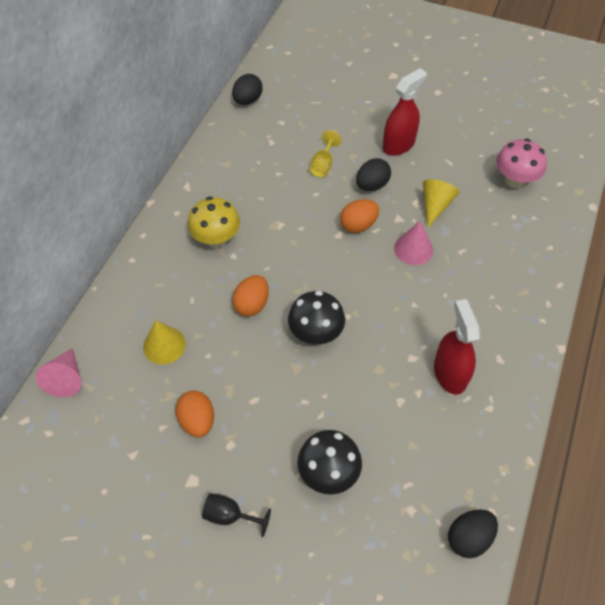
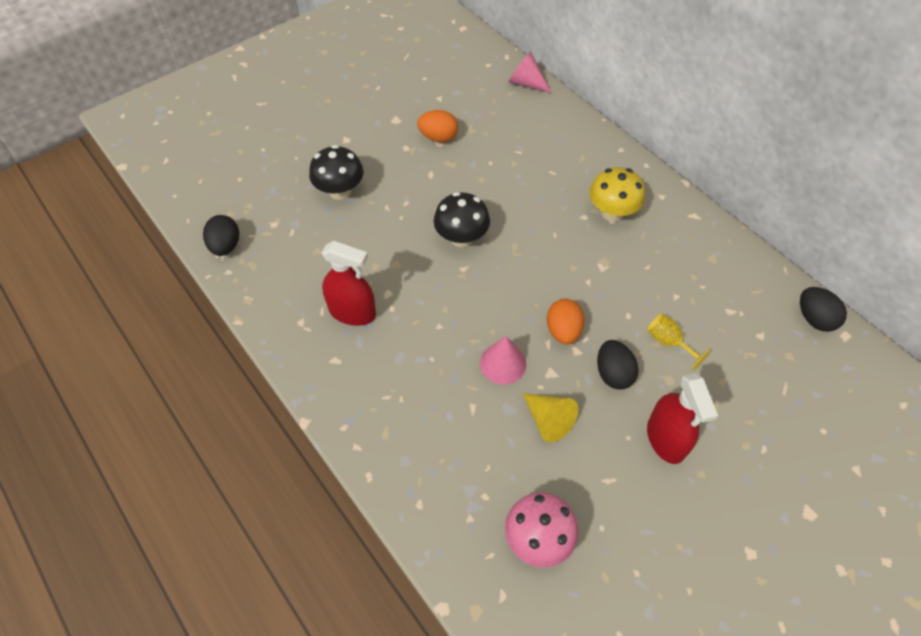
camera: 120 degrees right, 0 degrees up
(164, 345) = (518, 141): yellow cone -> none
(230, 516) = (356, 129): black goblet -> none
(252, 304) = (521, 208): orange egg -> none

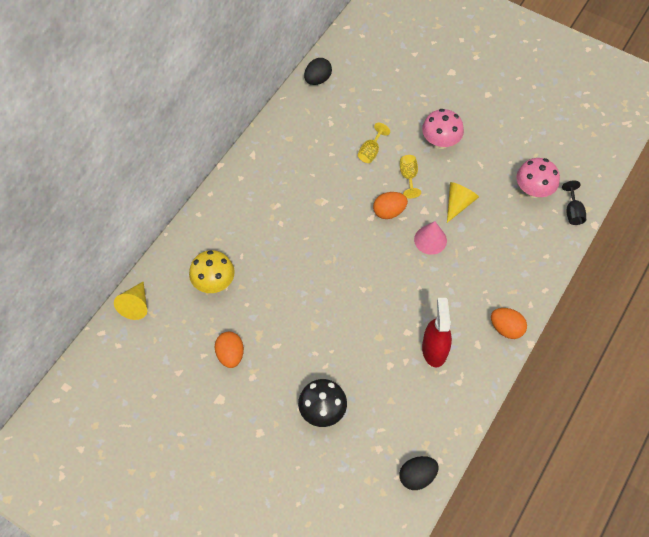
camera: 110 degrees left, 5 degrees up
(339, 401) = (506, 328): none -> orange egg
(461, 238) = (335, 299): black mushroom -> none
(478, 583) = (572, 212): none -> black goblet
(526, 83) = (136, 305): pink cone -> yellow cone
(612, 212) = (269, 206): yellow mushroom -> yellow mushroom (214, 282)
(613, 374) = (408, 177): black egg -> yellow goblet
(666, 439) = (440, 141): red spray bottle -> pink mushroom

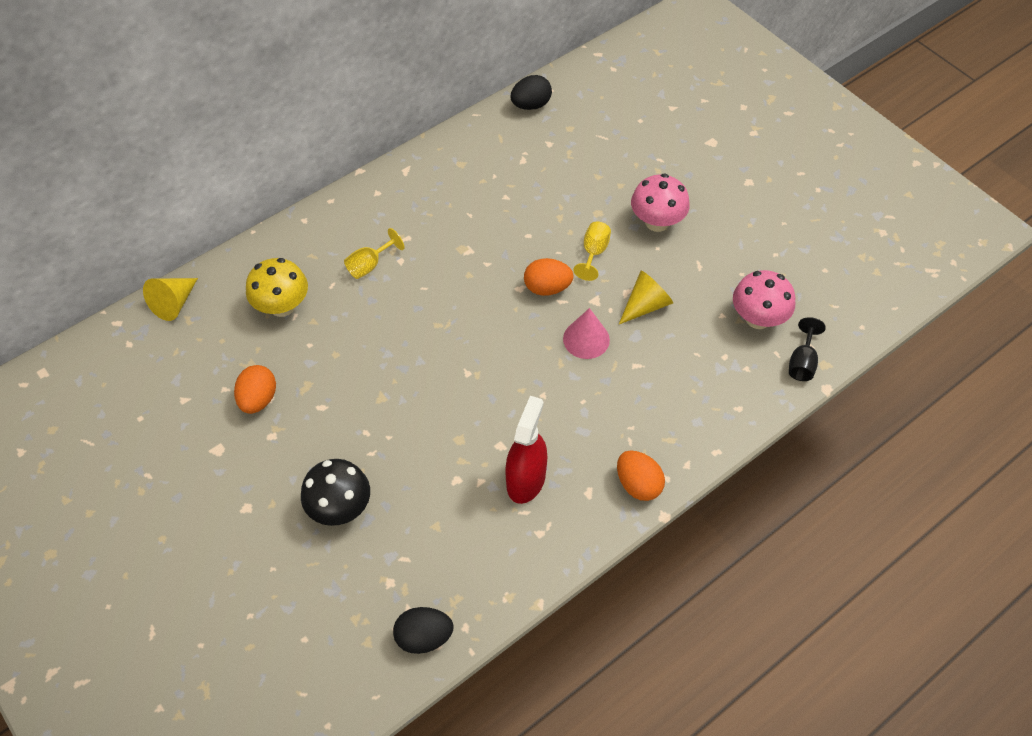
camera: 20 degrees right, 5 degrees down
(370, 151) = (558, 208): yellow goblet -> yellow goblet (369, 265)

